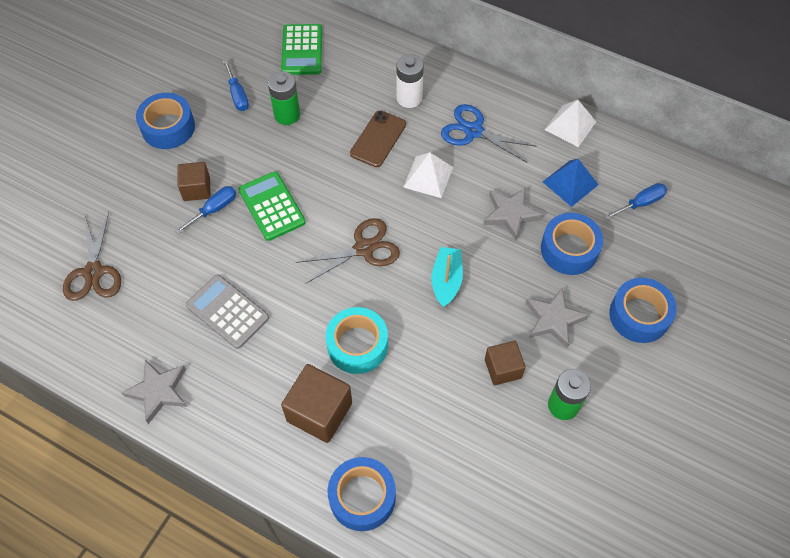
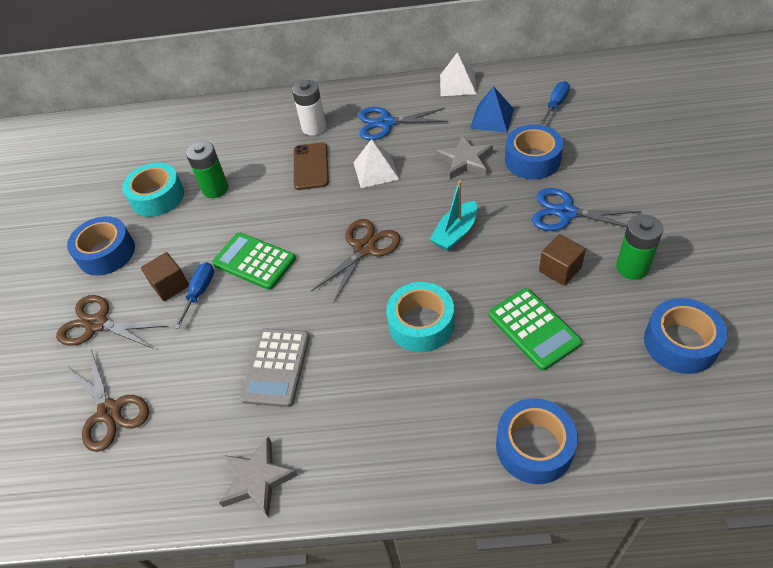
camera: 25 degrees left, 10 degrees down
(125, 190) = (97, 324): none -> brown scissors
(227, 312) = (276, 367): grey calculator -> grey calculator turned 90 degrees counterclockwise
(237, 95) = (157, 197): blue screwdriver -> turquoise tape
(302, 50) = (194, 139): green calculator -> green calculator (533, 329)
(319, 412) = (432, 399): brown cube -> none
(446, 280) = (455, 233): turquoise boat -> turquoise boat turned 120 degrees counterclockwise
(553, 319) = (566, 212): grey star -> blue scissors
(639, 315) = (626, 174): blue tape -> blue tape (680, 343)

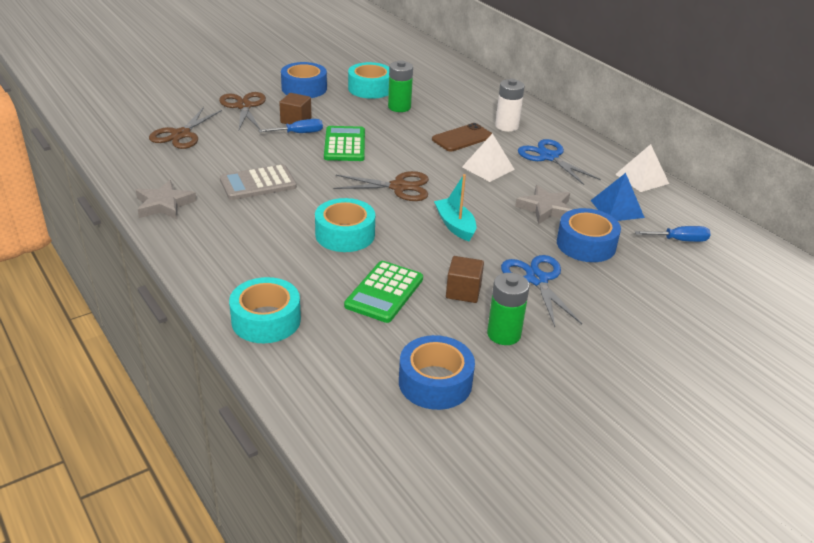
camera: 50 degrees right, 15 degrees down
(455, 233) = (455, 225): turquoise boat -> turquoise boat turned 60 degrees clockwise
(534, 447) = (266, 320): blue tape -> turquoise tape

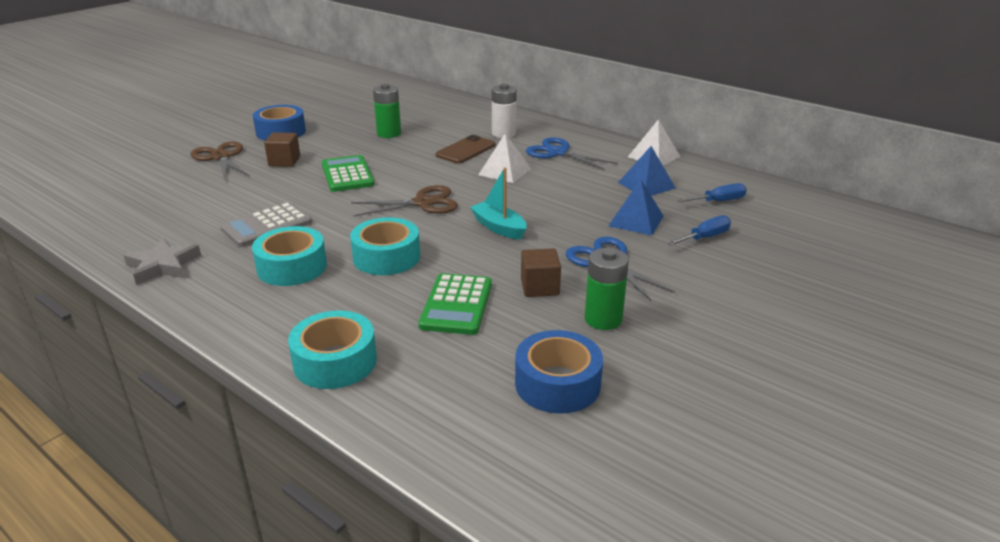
camera: 15 degrees left, 5 degrees down
(181, 134) = (157, 194): brown scissors -> none
(299, 133) = (293, 172): blue screwdriver -> blue screwdriver (705, 237)
(370, 88) = (351, 122): turquoise tape -> turquoise tape (292, 267)
(545, 208) = (580, 196): grey star -> none
(586, 244) = (636, 221): blue tape -> blue pyramid

